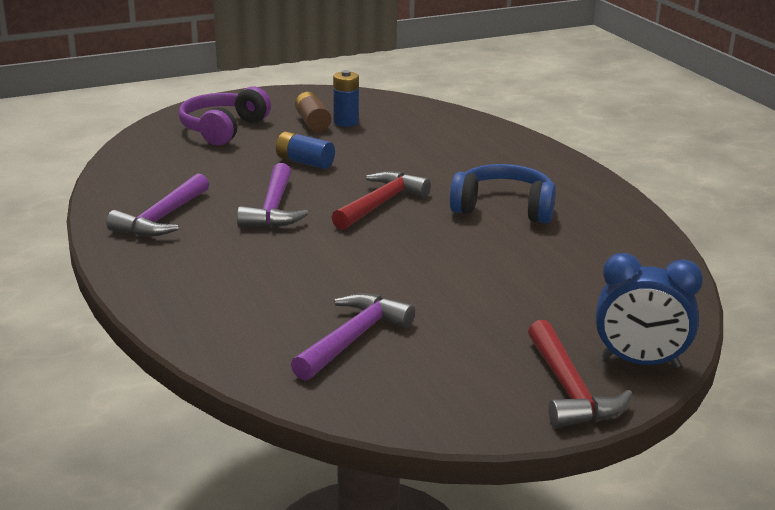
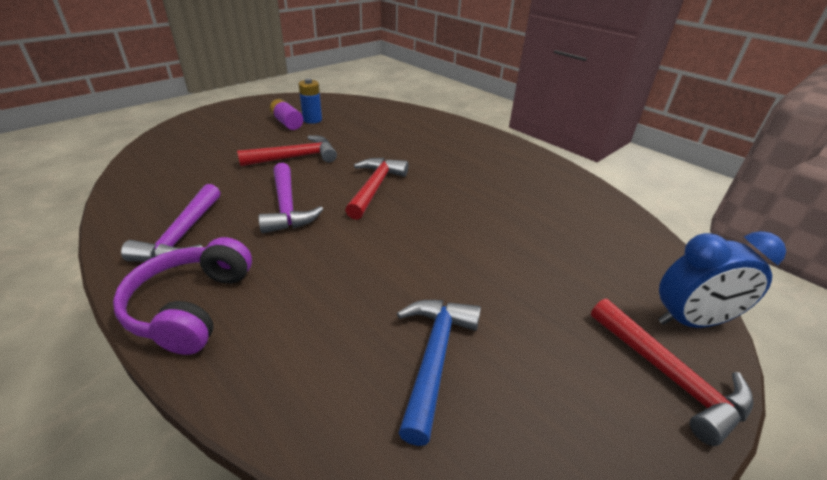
camera: 20 degrees left, 10 degrees up
(223, 129) = (216, 136): purple headphones -> purple headphones (191, 307)
(305, 162) = (295, 157): blue battery -> red hammer
(312, 123) = (287, 123): brown battery -> purple battery
(353, 339) = (434, 358): purple hammer -> blue hammer
(504, 208) = (469, 177): blue headphones -> none

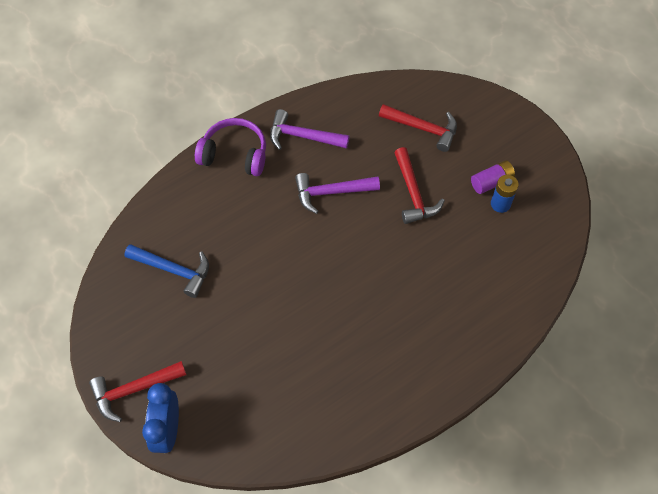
camera: 100 degrees right, 25 degrees up
(375, 187) = (355, 254): red hammer -> red hammer (423, 128)

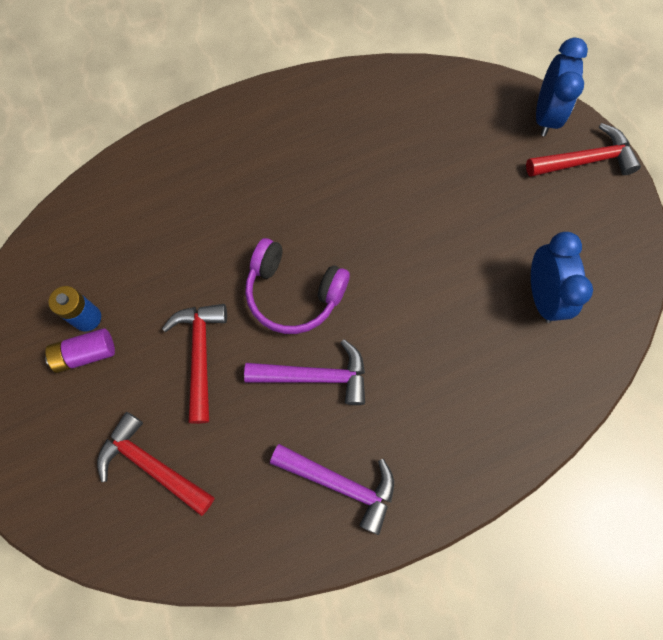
camera: 170 degrees left, 10 degrees up
(174, 270) = (542, 296): blue hammer -> blue clock
(235, 154) = (450, 469): purple headphones -> purple headphones (293, 294)

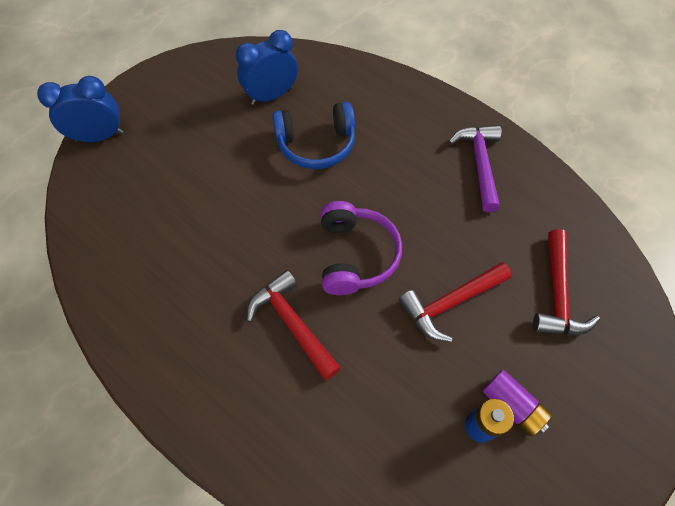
camera: 115 degrees left, 10 degrees down
(315, 376) = (415, 210): purple hammer -> none
(448, 315) = (316, 144): none -> blue headphones
(585, 160) = (138, 101): red hammer -> red hammer (292, 323)

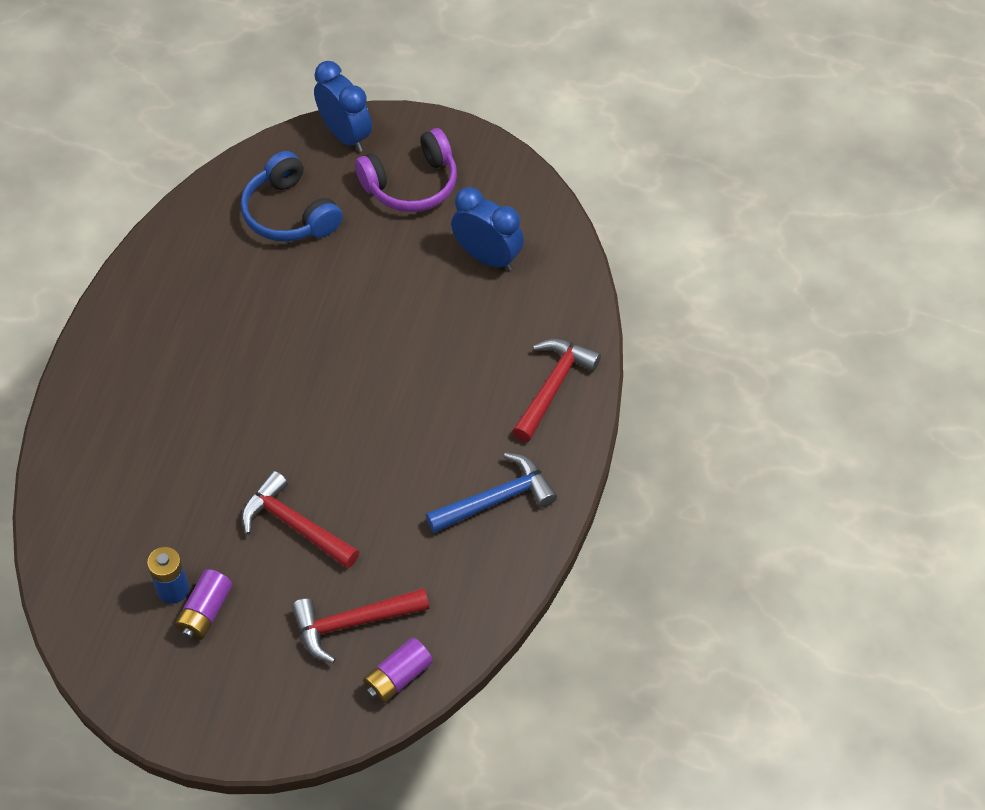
camera: 65 degrees right, 5 degrees down
(292, 323) = (210, 397): red hammer -> red hammer (553, 386)
(316, 144) = (439, 329): blue headphones -> blue headphones (289, 213)
(356, 255) = (311, 421): purple headphones -> purple headphones (411, 184)
(479, 164) = (496, 499): purple hammer -> blue hammer
(615, 280) = (398, 677): none -> purple battery

